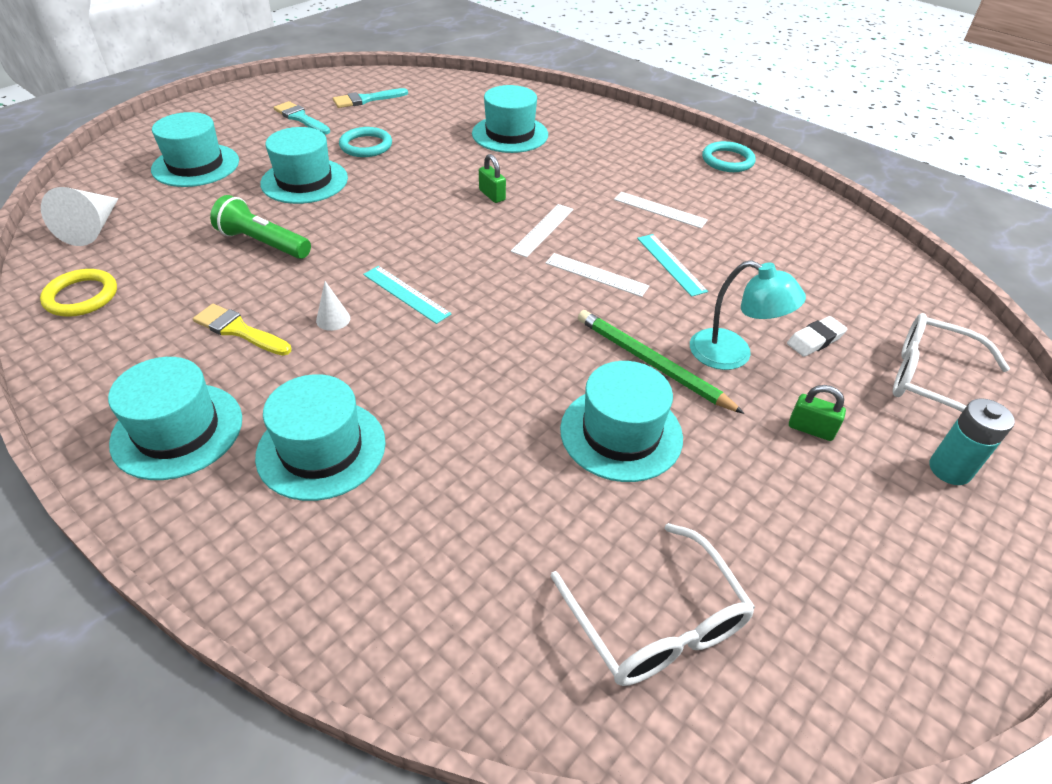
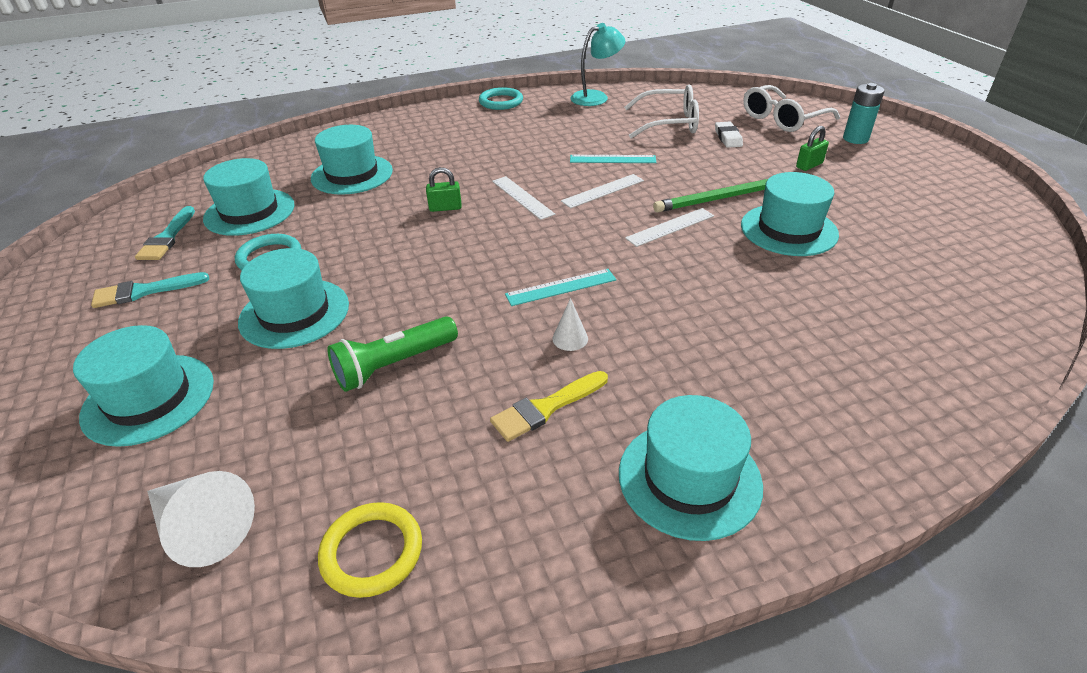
camera: 60 degrees left, 5 degrees down
(321, 449) = (754, 379): turquoise hat -> turquoise hat (249, 212)
(656, 622) = (959, 263): white glasses -> white glasses (669, 123)
(660, 210) = (540, 143): white ruler -> white ruler (670, 227)
(732, 355) = (727, 168): turquoise lamp -> turquoise lamp (596, 97)

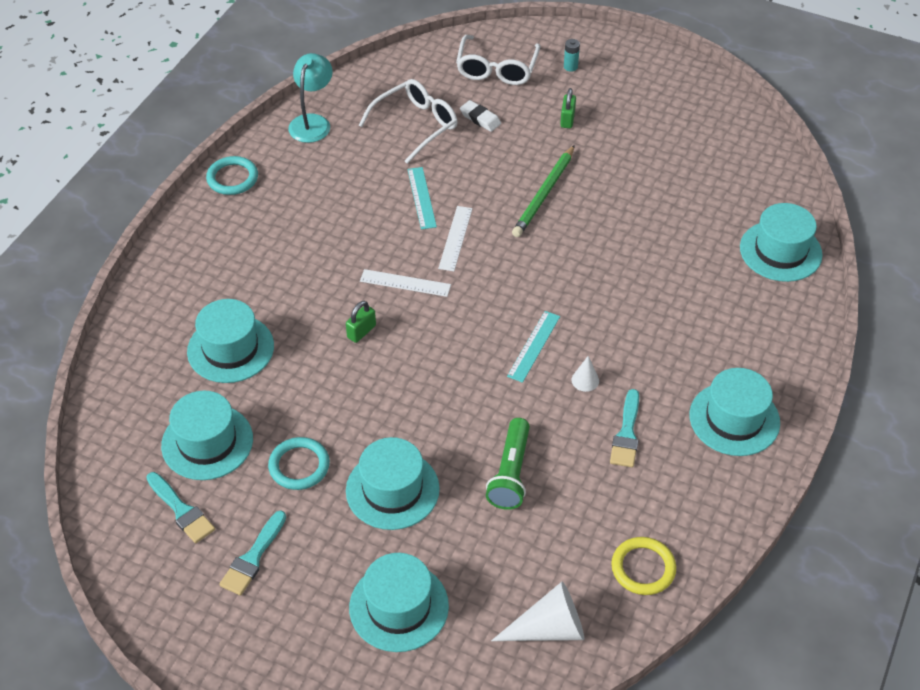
camera: 45 degrees left, 10 degrees up
(546, 407) = (626, 433): yellow brush -> turquoise brush
(612, 159) = (422, 198): turquoise ruler -> turquoise ruler turned 60 degrees counterclockwise
(670, 227) = (541, 245): white ruler -> none
(788, 230) = (615, 199): turquoise hat -> turquoise hat (780, 251)
(855, 139) = (570, 67): turquoise battery -> turquoise battery, size x0.62

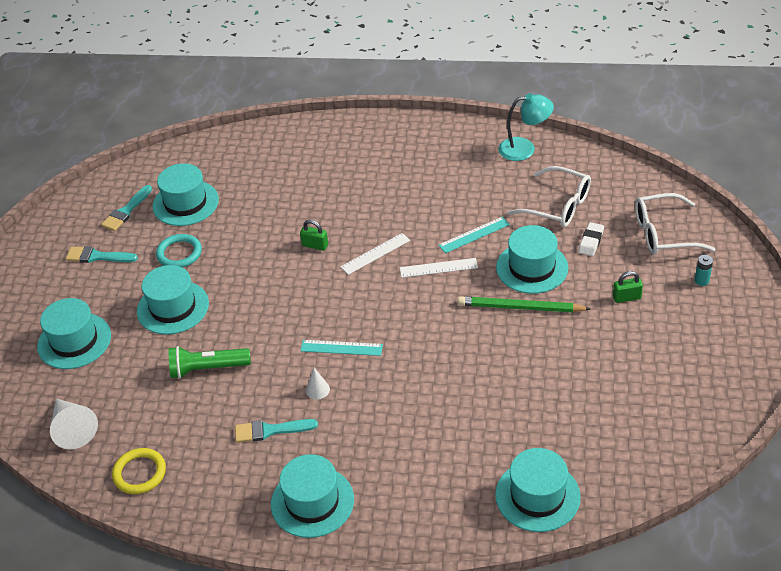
camera: 75 degrees right, 5 degrees down
(230, 349) = (271, 185): turquoise hat -> turquoise hat (532, 267)
(232, 178) = (438, 129): turquoise ring -> none
(405, 283) = (375, 254): white ruler -> white ruler turned 60 degrees clockwise

